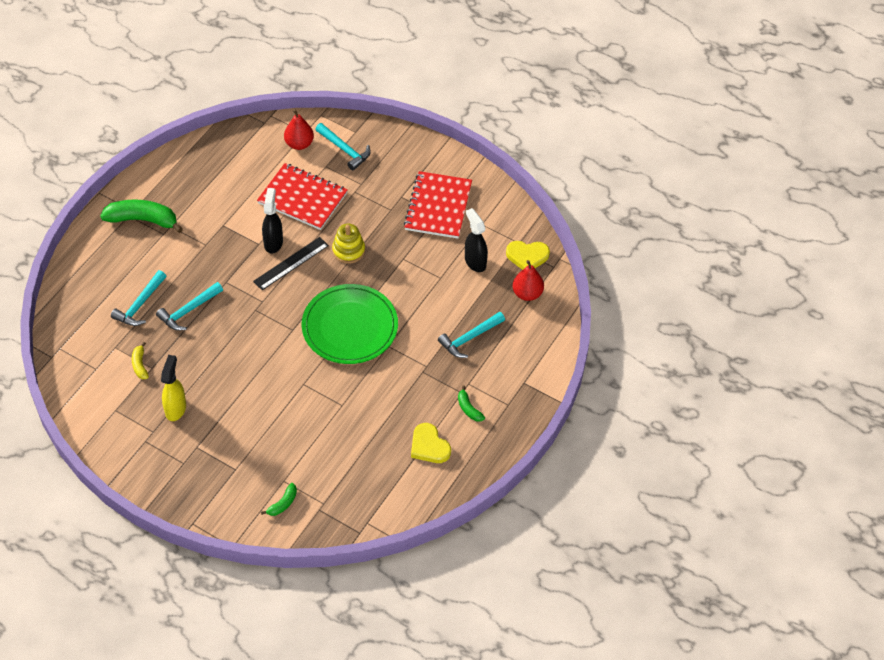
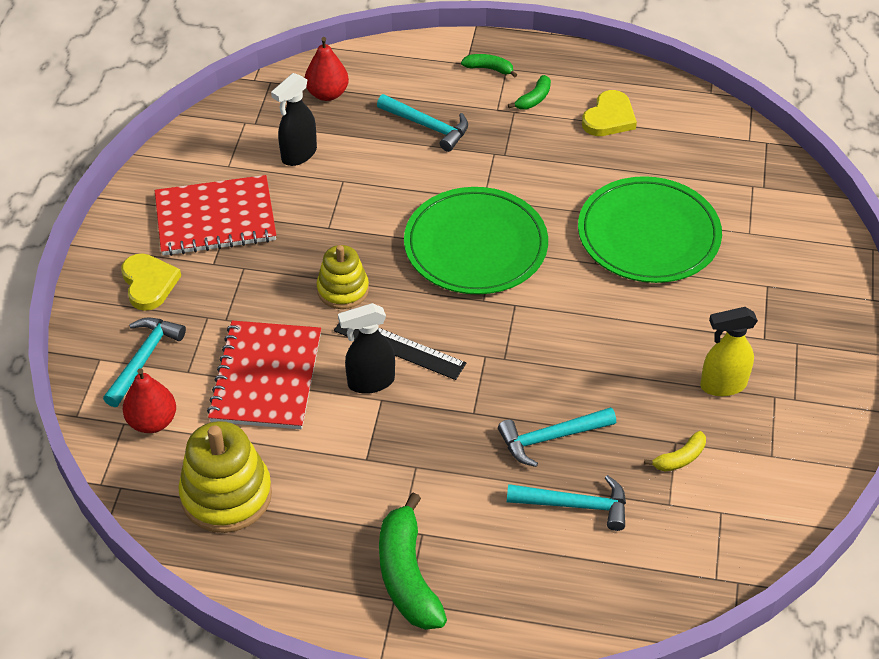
camera: 110 degrees left, 5 degrees down
(188, 310) = (551, 438): turquoise hammer -> turquoise hammer turned 135 degrees clockwise
(234, 162) = (226, 495): none -> yellow stacking toy
(283, 504) = (781, 222): green banana -> green banana (489, 69)
(311, 422) = (648, 235): none -> green plate
(527, 256) = (265, 109): yellow heart -> yellow heart (149, 283)

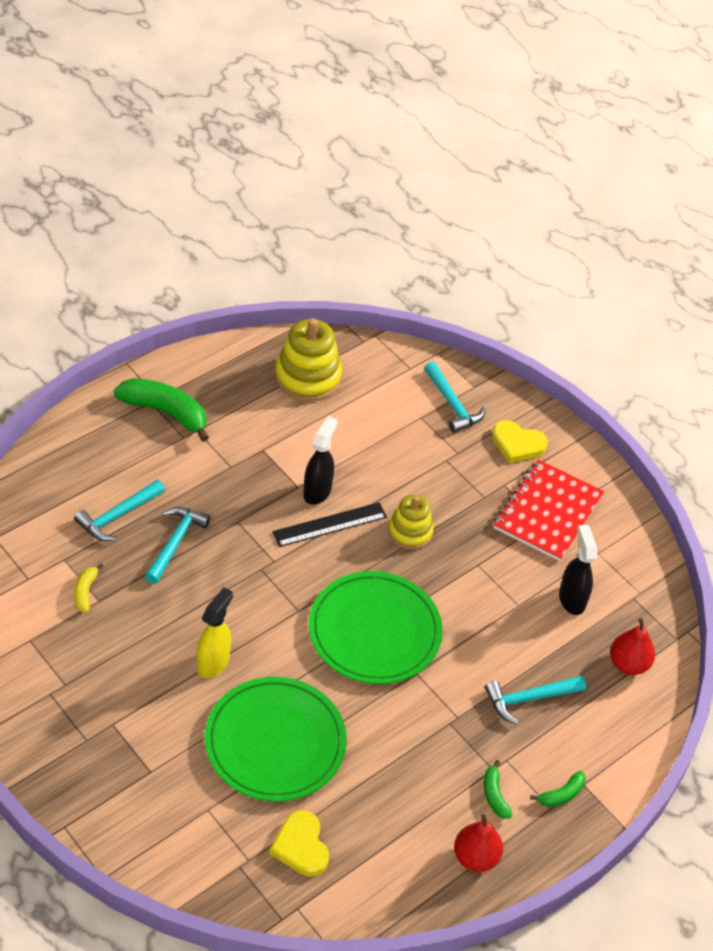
camera: 125 degrees right, 0 degrees up
(152, 421) = (397, 380): red pear -> red pear (475, 857)
(266, 377) = (376, 447): red notebook -> none
(609, 118) = (421, 829): yellow heart -> yellow heart (301, 846)
(722, 385) = (106, 664): yellow spray bottle -> yellow spray bottle (213, 662)

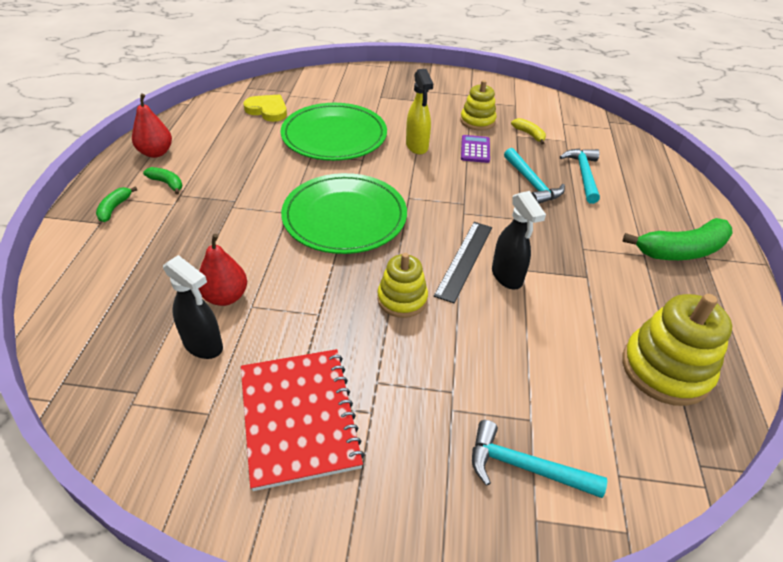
camera: 140 degrees right, 5 degrees down
(106, 649) = (477, 121): none -> yellow stacking toy
(165, 615) = (475, 149): none -> purple calculator
(517, 444) = (407, 478): yellow heart -> none
(529, 698) = (184, 247): turquoise hammer -> none
(628, 664) = (106, 326): red pear -> red pear (225, 297)

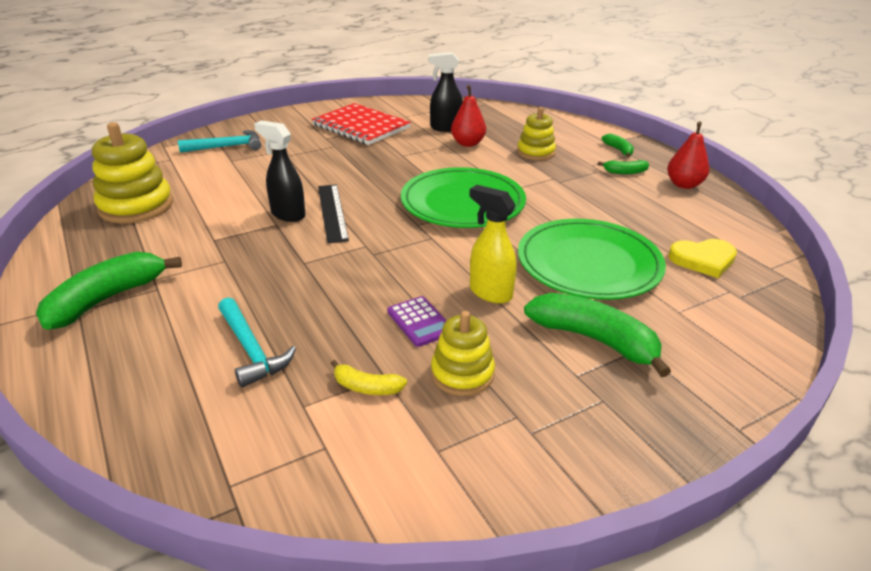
camera: 145 degrees right, 10 degrees down
(395, 107) = (594, 340): none -> green banana
(402, 299) = (357, 177): yellow stacking toy -> yellow stacking toy (536, 152)
(531, 183) = (315, 306): turquoise hammer -> none

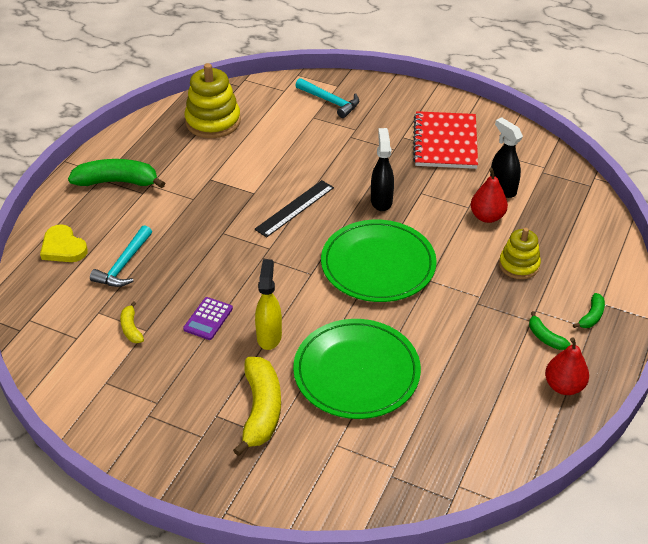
camera: 55 degrees right, 10 degrees up
(287, 214) = (270, 190): black spray bottle -> black spray bottle (381, 201)
(462, 374) = (175, 362): yellow stacking toy -> none
(594, 340) = (261, 410): green banana -> yellow banana
(703, 260) = (429, 438): yellow heart -> yellow heart (63, 247)

